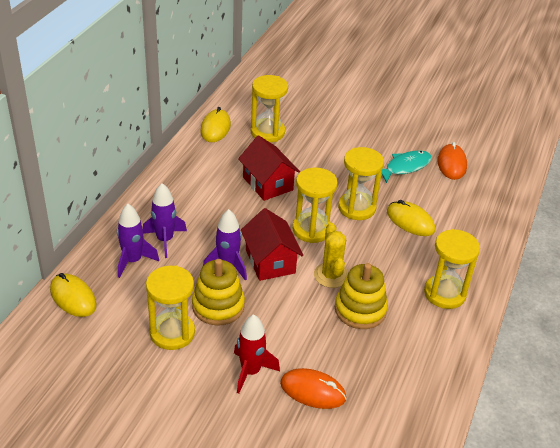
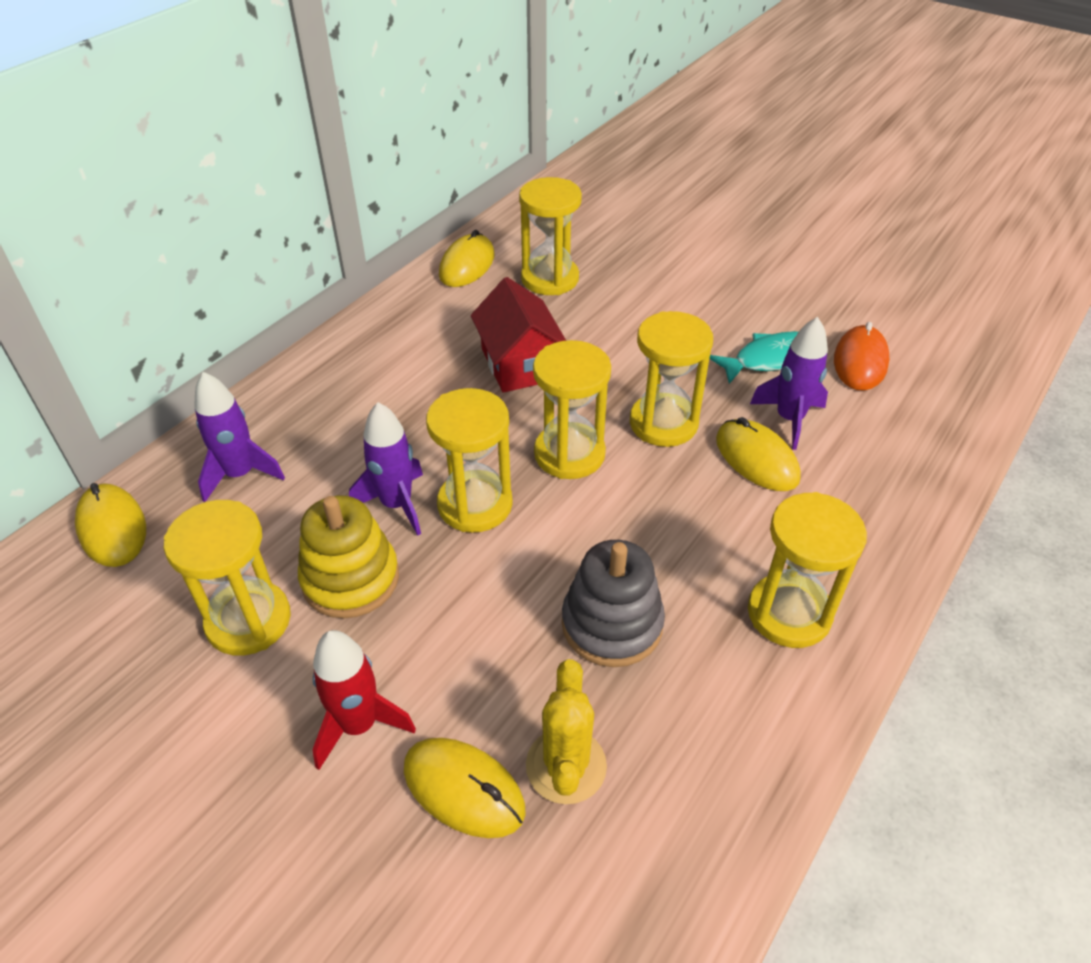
camera: 15 degrees right, 5 degrees up
(165, 240) = (309, 443): purple rocket -> purple rocket (789, 419)
(270, 261) = (475, 504): red house -> yellow hourglass
(313, 391) = (464, 789): orange mouse -> yellow mouse
(331, 275) = (577, 546): yellow cactus -> yellow cactus (566, 766)
(360, 310) = (612, 624): yellow stacking toy -> grey stacking toy

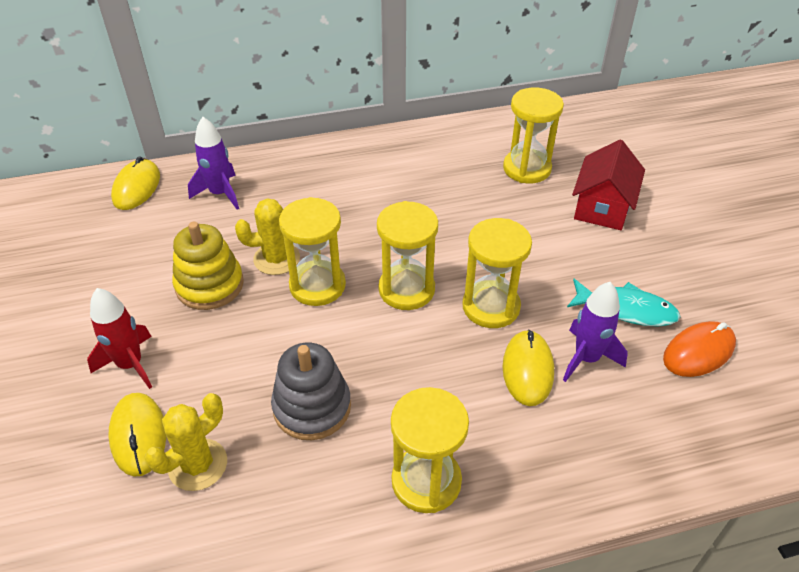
camera: 40 degrees right, 0 degrees up
(248, 620) = (142, 275): yellow hourglass -> none
(396, 504) = (276, 259): purple rocket -> yellow cactus
(467, 265) = (481, 133): yellow mouse -> none
(520, 364) = (442, 215): red house -> red house (602, 207)

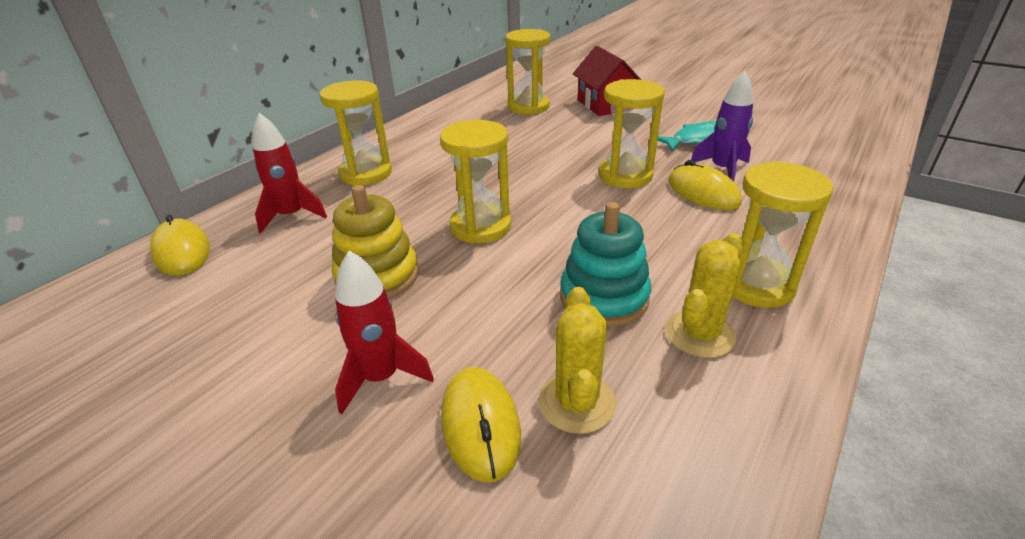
camera: 40 degrees left, 10 degrees down
(138, 435) = (480, 425): yellow mouse -> yellow mouse turned 45 degrees clockwise
(220, 194) = (291, 216): purple rocket -> red rocket
(276, 259) = (416, 229): yellow cactus -> yellow cactus (700, 334)
(312, 407) = (604, 297): grey stacking toy -> turquoise stacking toy
(406, 289) = (554, 195): yellow hourglass -> yellow hourglass (366, 173)
(698, 352) = (767, 138): orange mouse -> none

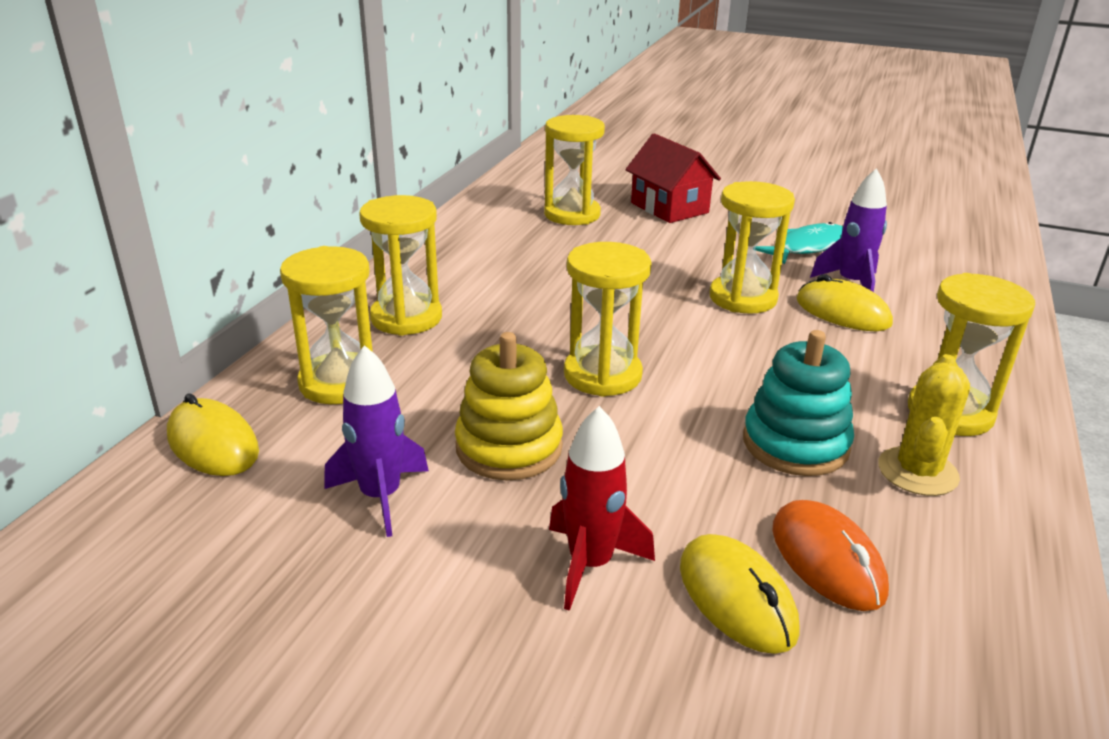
camera: 15 degrees left, 5 degrees down
(264, 303) = (381, 497): none -> purple rocket
(291, 216) = (340, 383): red rocket -> yellow hourglass
(577, 402) = (827, 560): yellow cactus -> orange mouse

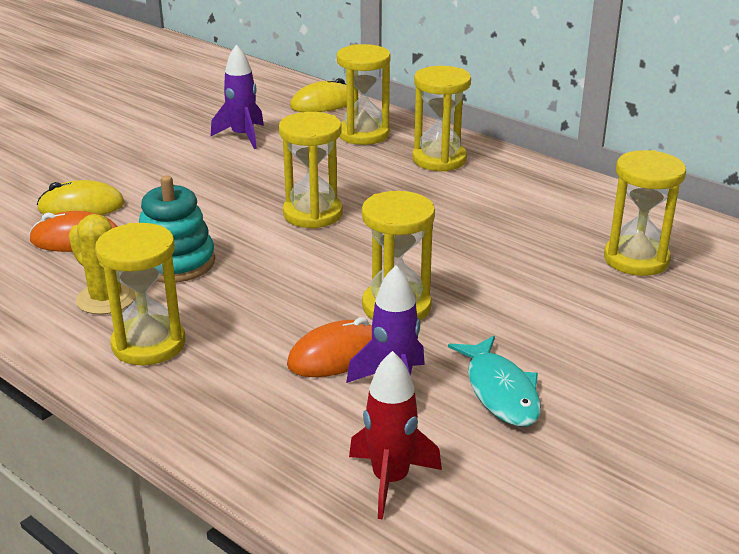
camera: 110 degrees right, 0 degrees up
(509, 447) = (256, 171): yellow stacking toy -> none
(590, 564) = (142, 177): red rocket -> red rocket (390, 480)
(669, 208) = (648, 326): red house -> none
(842, 312) = (337, 355): yellow mouse -> orange mouse

